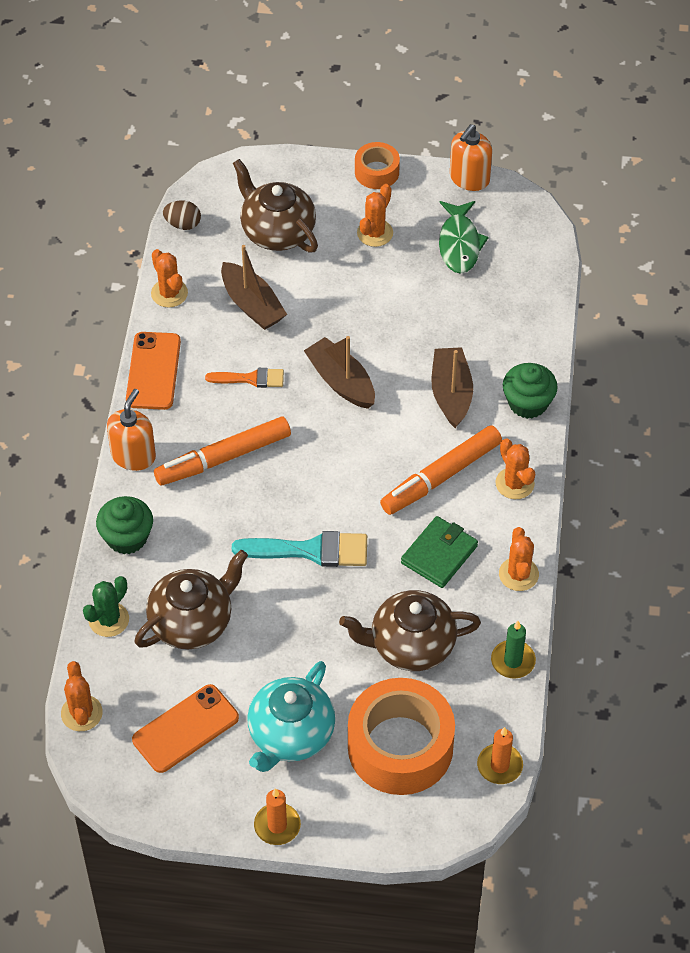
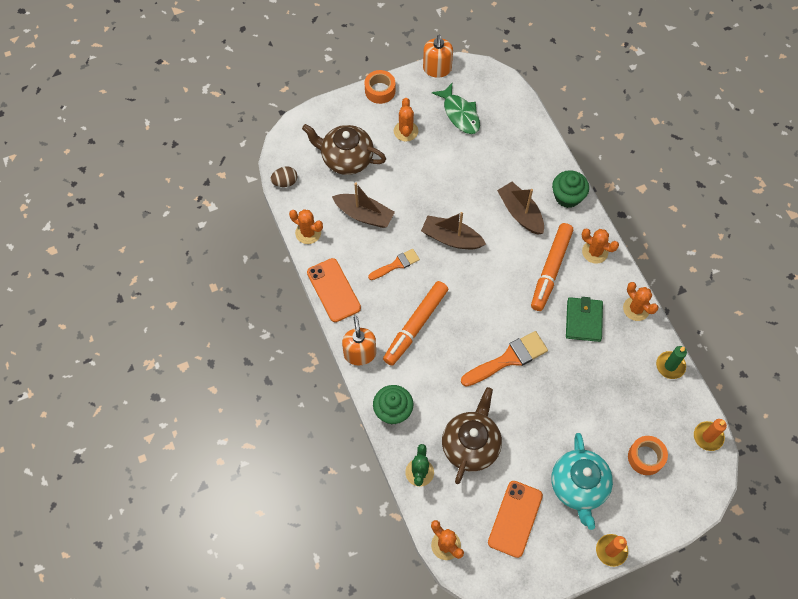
camera: 30 degrees left, 10 degrees up
(310, 550) = (508, 359): turquoise brush -> orange brush
(400, 747) = (645, 457): orange tape -> orange tape, size x0.50
(410, 645) = (607, 388): brown teapot -> none

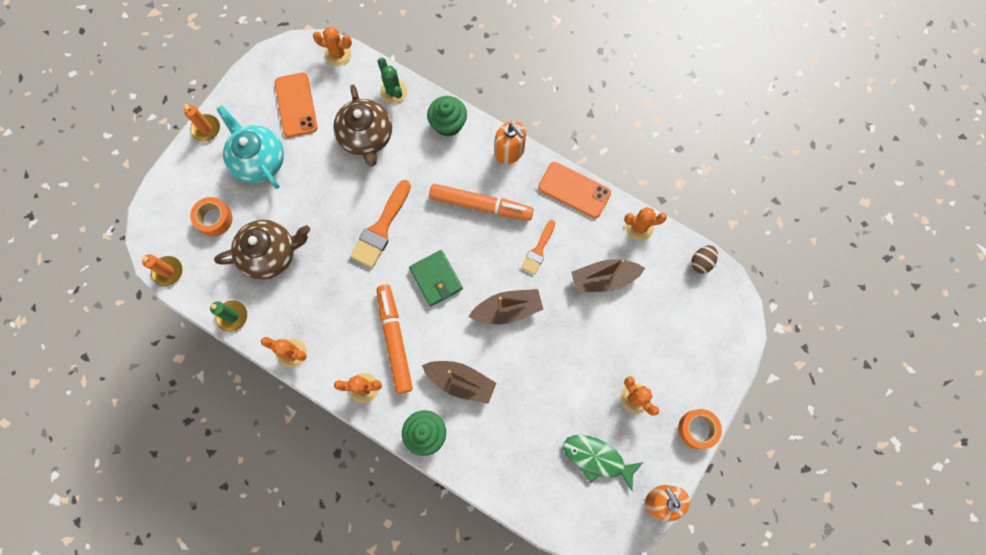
camera: 145 degrees right, 10 degrees up
(346, 159) = (666, 326): brown teapot -> brown teapot (271, 254)
(415, 325) = (481, 205): orange marker -> orange marker turned 105 degrees clockwise
(583, 320) = (335, 308): green wallet -> green wallet (436, 279)

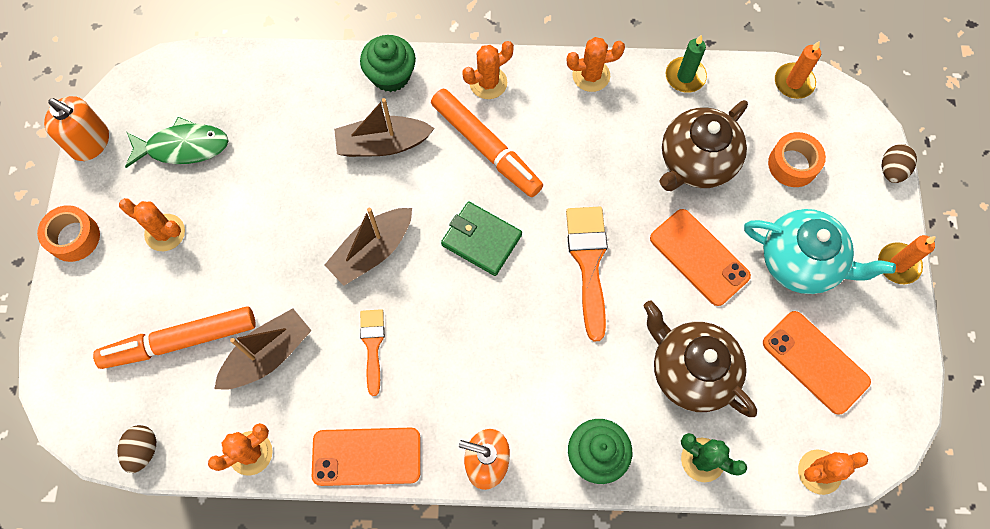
camera: 150 degrees right, 5 degrees down
(160, 182) = (891, 170): none -> brown egg
(314, 195) = (699, 257): none -> orange phone
(481, 205) = (481, 363): orange marker -> orange marker (180, 341)

